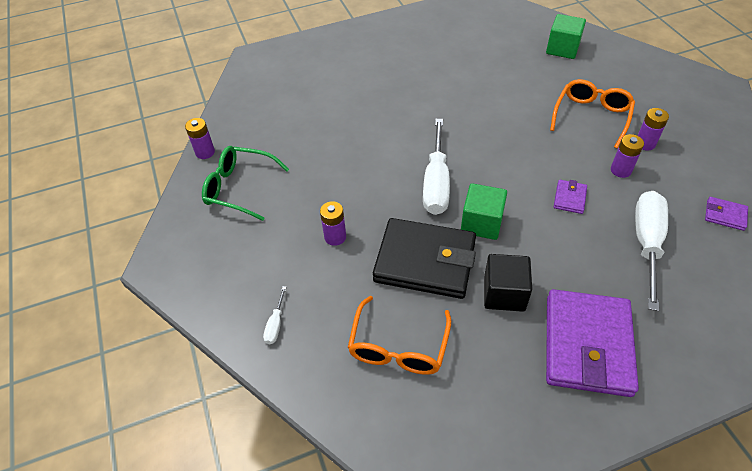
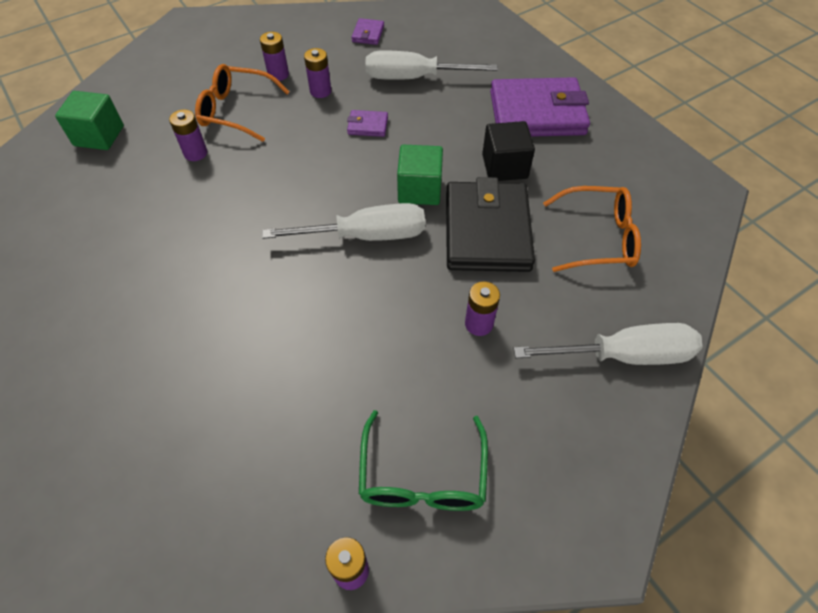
camera: 105 degrees left, 5 degrees up
(275, 324) = (623, 355): white screwdriver -> white screwdriver, size x2.31
(540, 95) = (195, 153): none -> purple battery

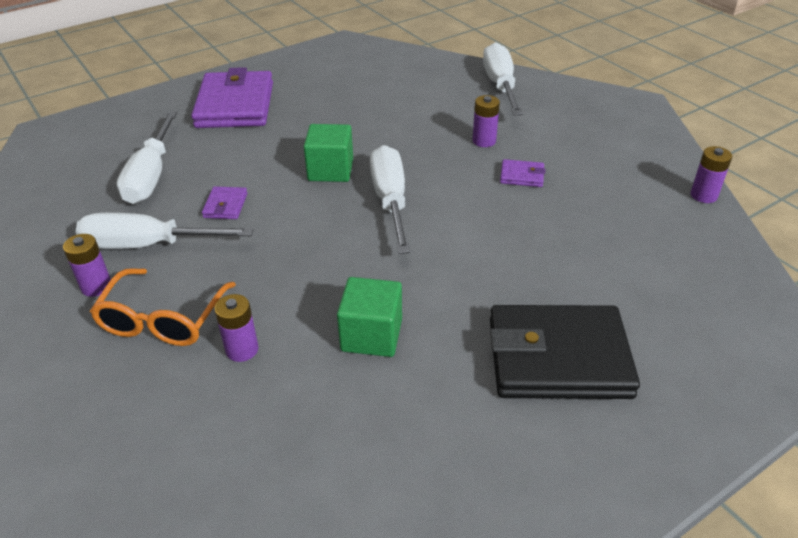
camera: 90 degrees left, 15 degrees down
(99, 136) = (175, 478): green cube -> green cube (371, 335)
(320, 91) = (148, 245): purple battery -> white screwdriver
(368, 34) = (44, 212): purple wallet -> purple wallet (522, 176)
(422, 476) = (622, 166): green glasses -> none
(487, 231) = (384, 135): black wallet -> black wallet (558, 358)
(504, 166) = (305, 124): black cube -> none
(598, 238) = (392, 87): orange glasses -> none

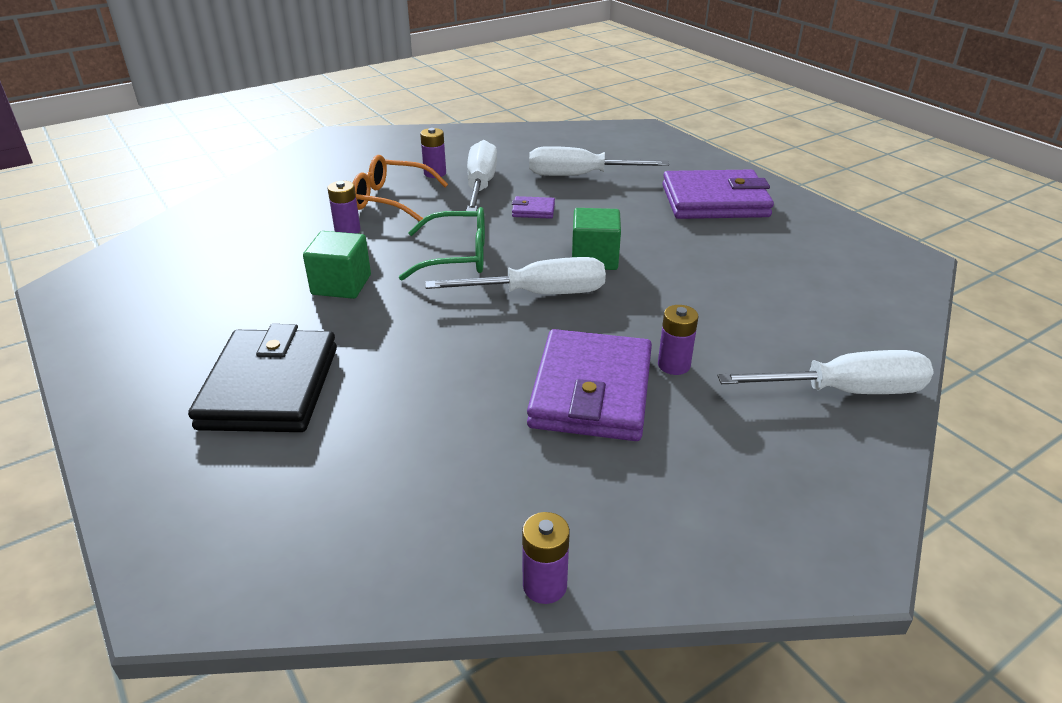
camera: 90 degrees right, 5 degrees down
(317, 253) = (457, 256): none -> green glasses
(522, 176) = (591, 391): purple wallet -> purple wallet, size x2.37

